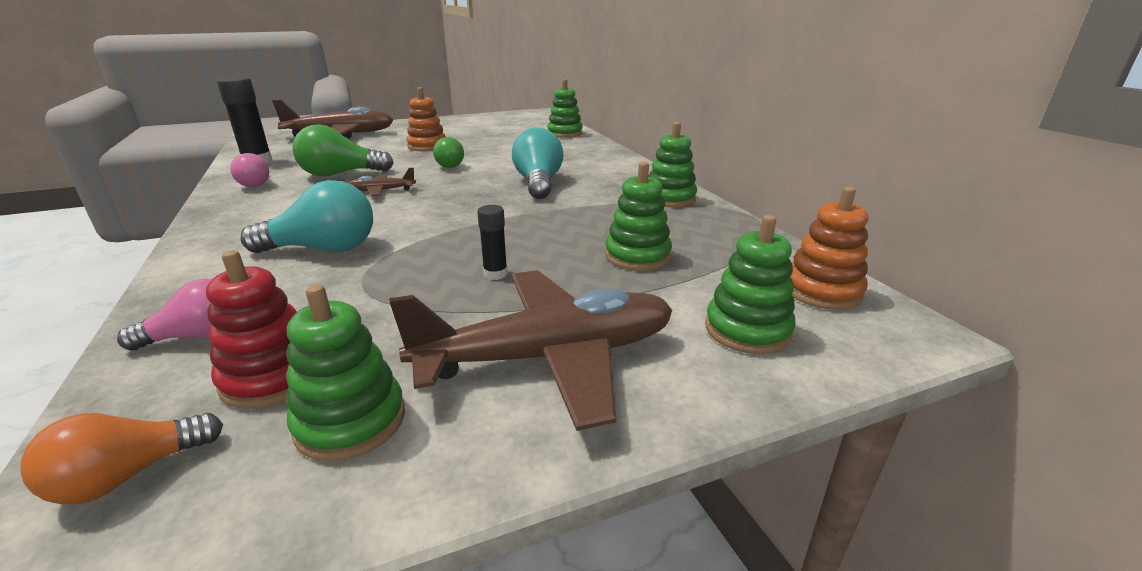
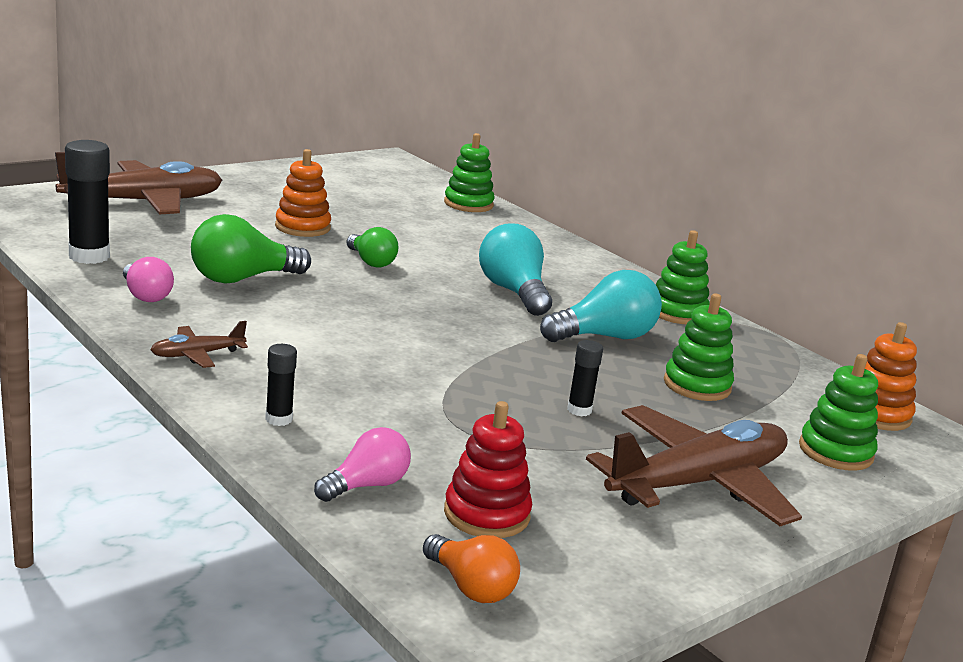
camera: 20 degrees left, 5 degrees down
(129, 475) = (470, 587): orange light bulb -> orange light bulb turned 75 degrees counterclockwise
(214, 271) = (278, 419): none -> black glue stick
(323, 249) = (366, 389): turquoise light bulb -> turquoise light bulb (604, 337)
(350, 421) = (592, 540): green stacking toy -> none
(381, 191) = (333, 306): brown plane -> brown plane (197, 355)

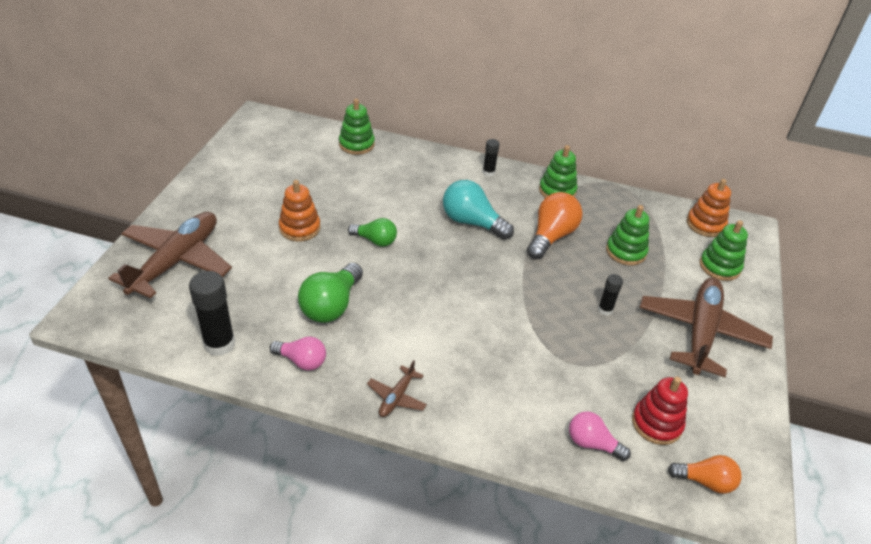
camera: 35 degrees left, 20 degrees up
(278, 419) = (499, 422): black glue stick -> black glue stick (488, 172)
(366, 485) = (592, 443): pink light bulb -> pink light bulb turned 75 degrees counterclockwise
(604, 337) = (551, 236): turquoise light bulb -> orange light bulb

